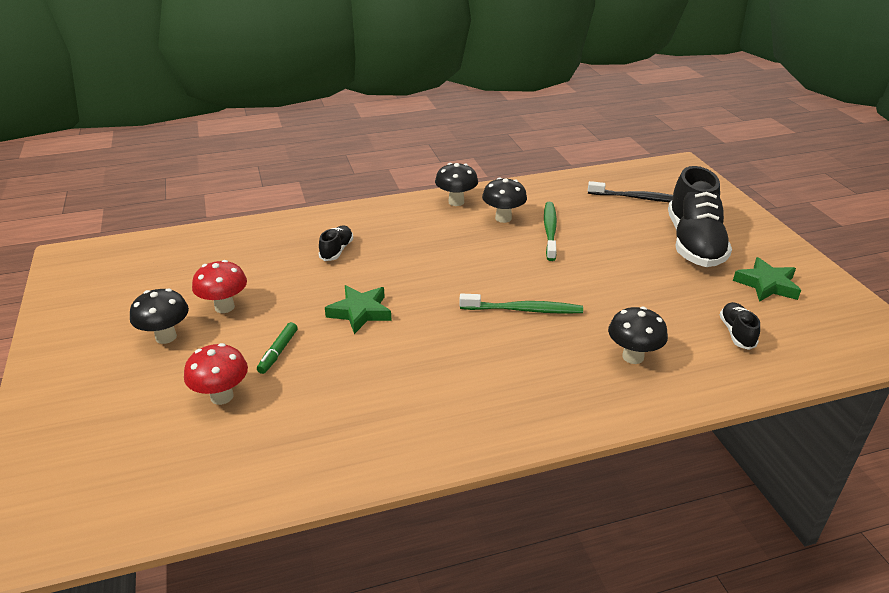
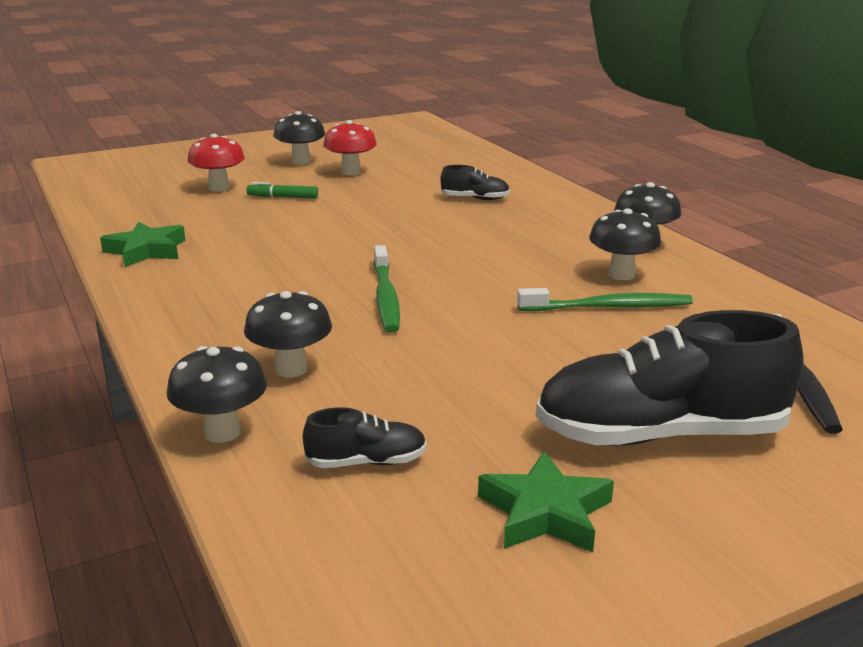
camera: 80 degrees right, 10 degrees down
(360, 312) = (356, 220): green star -> green star (146, 250)
(716, 387) = (222, 432): none -> black mushroom

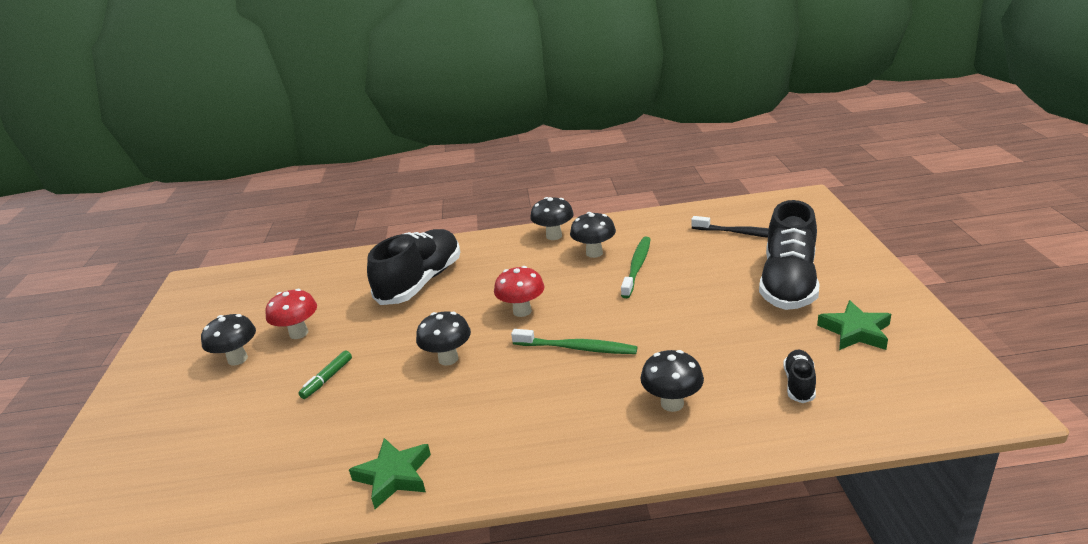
camera: 65 degrees left, 5 degrees up
(219, 188) = (261, 418): red mushroom -> red mushroom (522, 311)
(222, 432) = (752, 442): black mushroom -> black mushroom (448, 359)
(475, 199) = (421, 282): black shoe -> black shoe, size x2.21

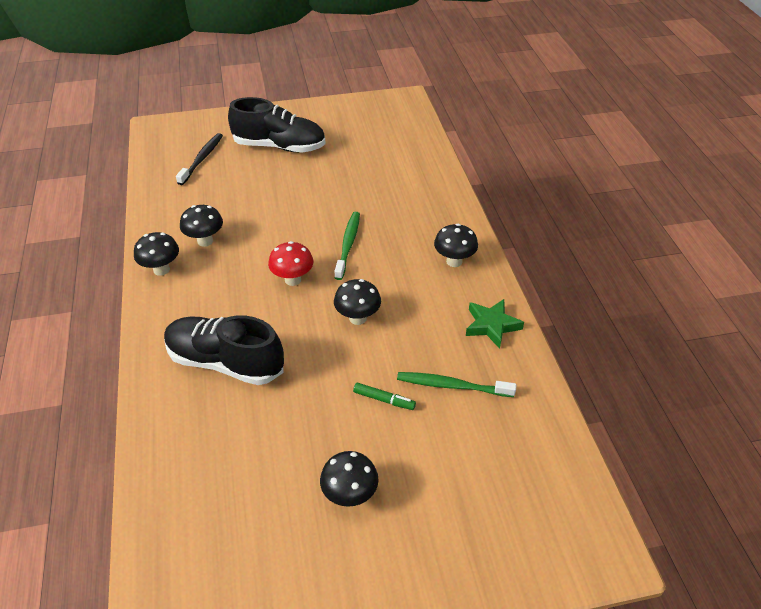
camera: 100 degrees left, 15 degrees up
(299, 333) = (307, 450): red mushroom -> none
(637, 267) = (237, 216): green toothbrush -> green toothbrush (452, 386)
(672, 403) = (409, 200): black mushroom -> black mushroom (454, 261)
(799, 384) = (390, 153): black shoe -> none
(855, 331) = (339, 128): green star -> none

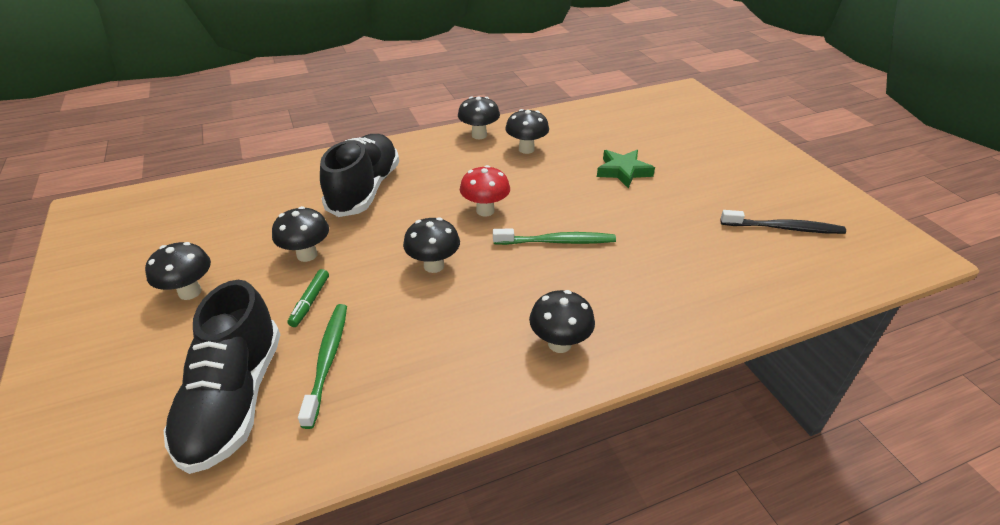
camera: 80 degrees right, 5 degrees down
(202, 159) = (652, 124): black toothbrush -> black toothbrush (783, 228)
(280, 146) = (711, 166): black shoe -> black shoe (234, 399)
(318, 405) = (307, 255): none -> black mushroom
(492, 325) = (437, 396): green star -> green star (623, 171)

